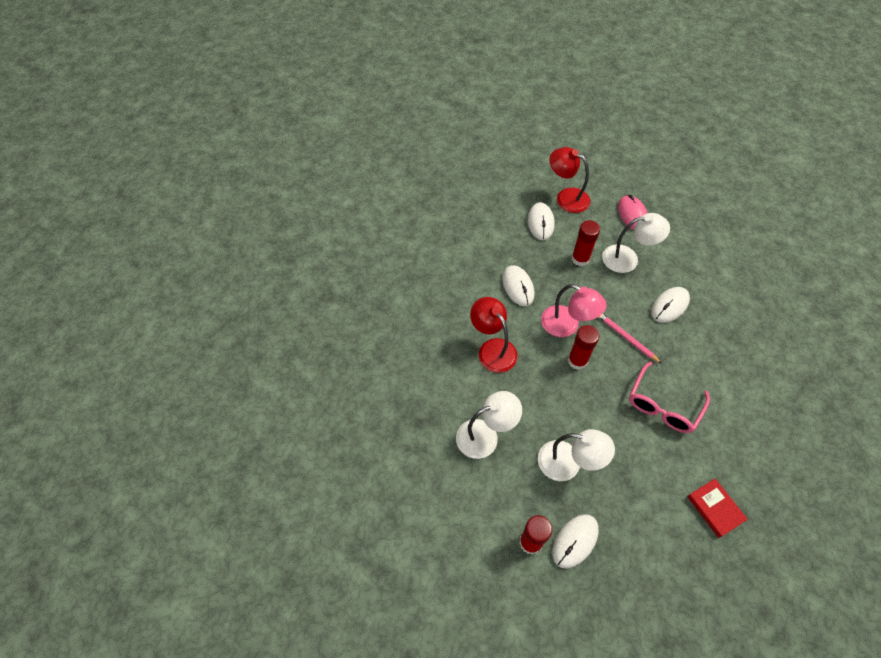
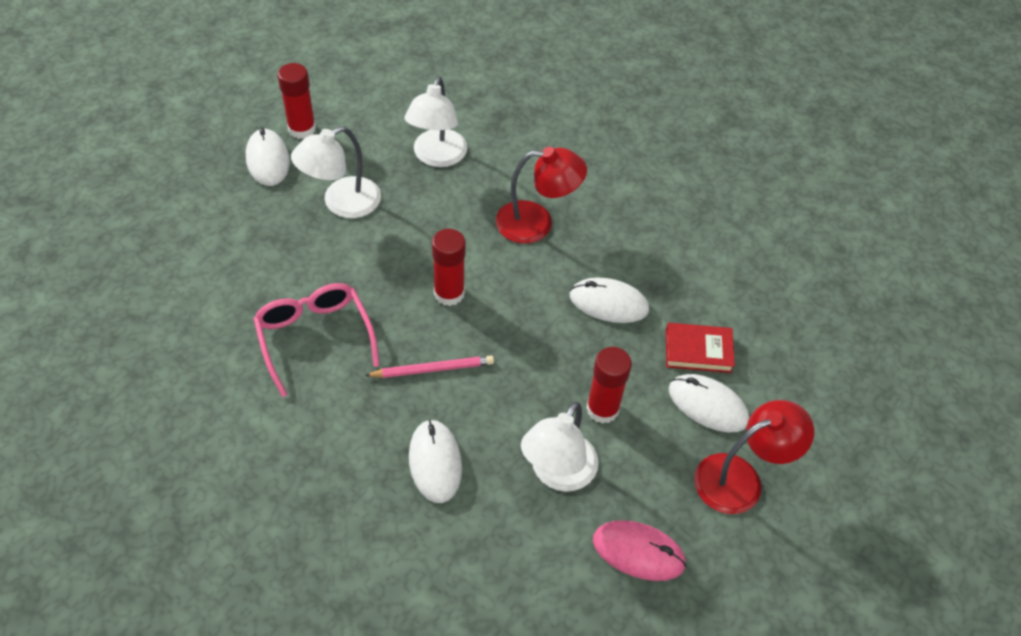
camera: 120 degrees right, 5 degrees down
(567, 325) = (506, 316): pink lamp -> none
(715, 509) = (168, 293): red book -> red book (698, 351)

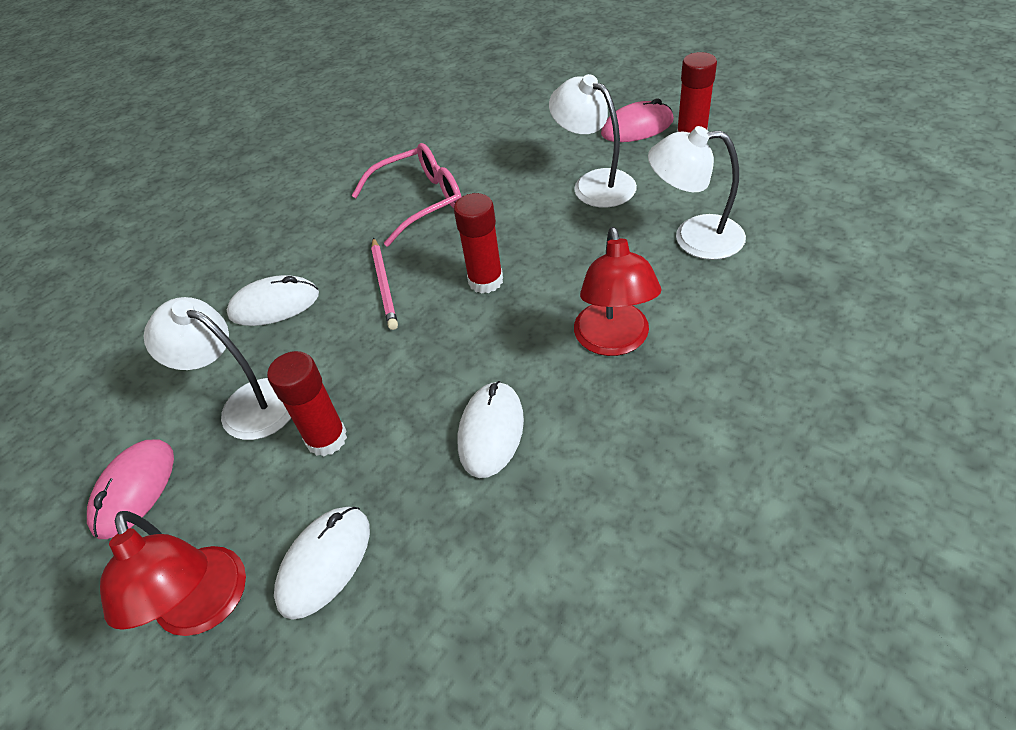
camera: 95 degrees right, 5 degrees down
(268, 160) = (637, 127): white mouse -> pink mouse
(698, 351) = (417, 547): red book -> none

